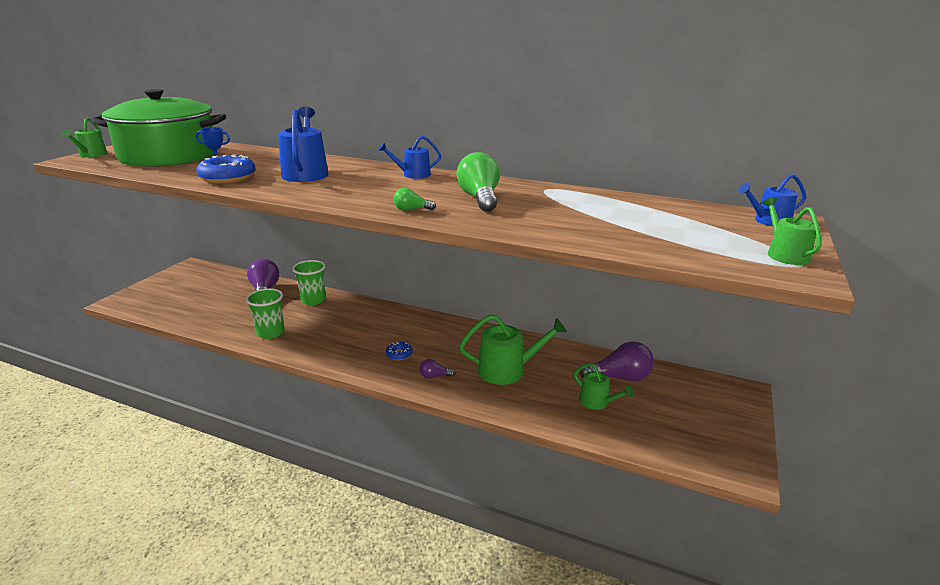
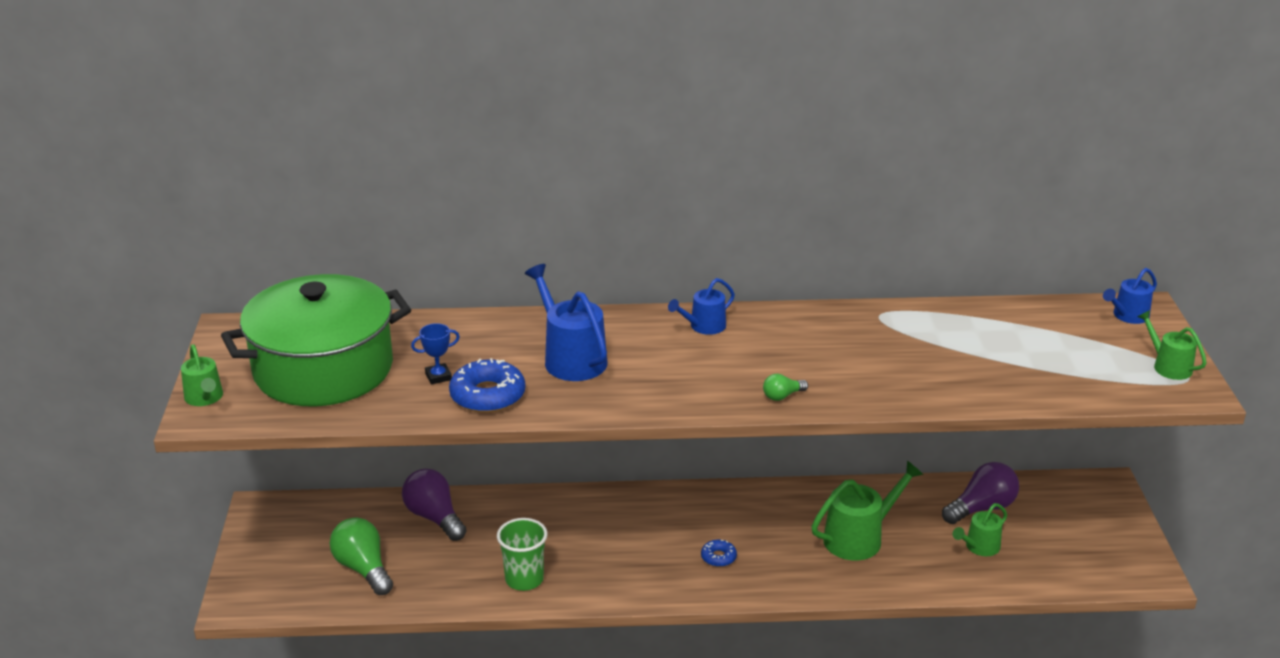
camera: 25 degrees left, 5 degrees up
(313, 300) = (522, 512): green cup -> none
(434, 376) = (787, 573): purple light bulb -> none
(479, 199) = (829, 354): green light bulb -> green light bulb (363, 569)
(597, 402) = (979, 547): green watering can -> green watering can turned 120 degrees clockwise

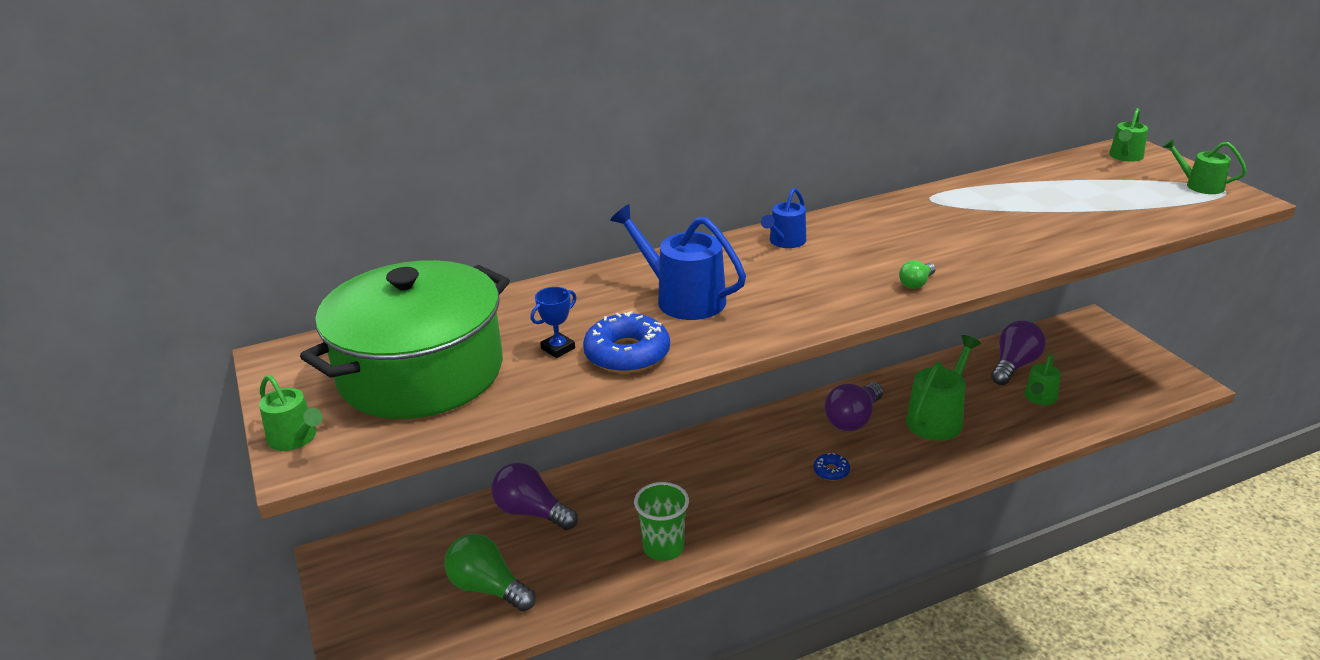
camera: 20 degrees left, 0 degrees up
(776, 516) = (853, 419): none -> purple light bulb
(1128, 316) = (1125, 156): blue watering can -> green watering can

